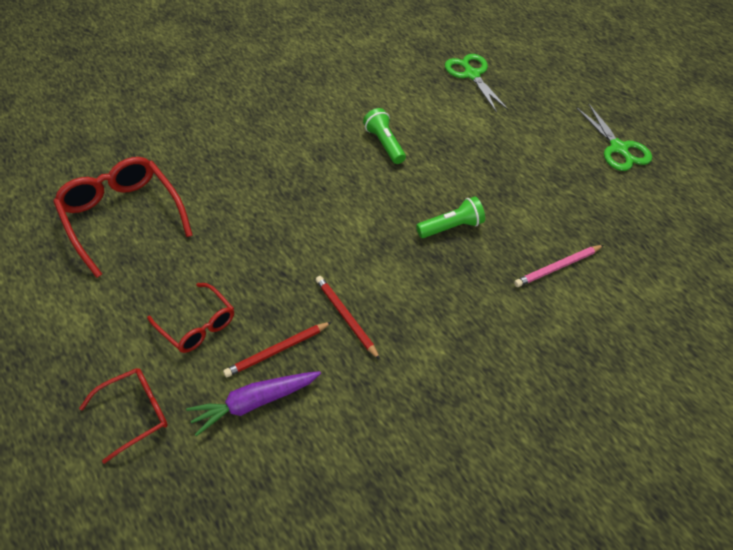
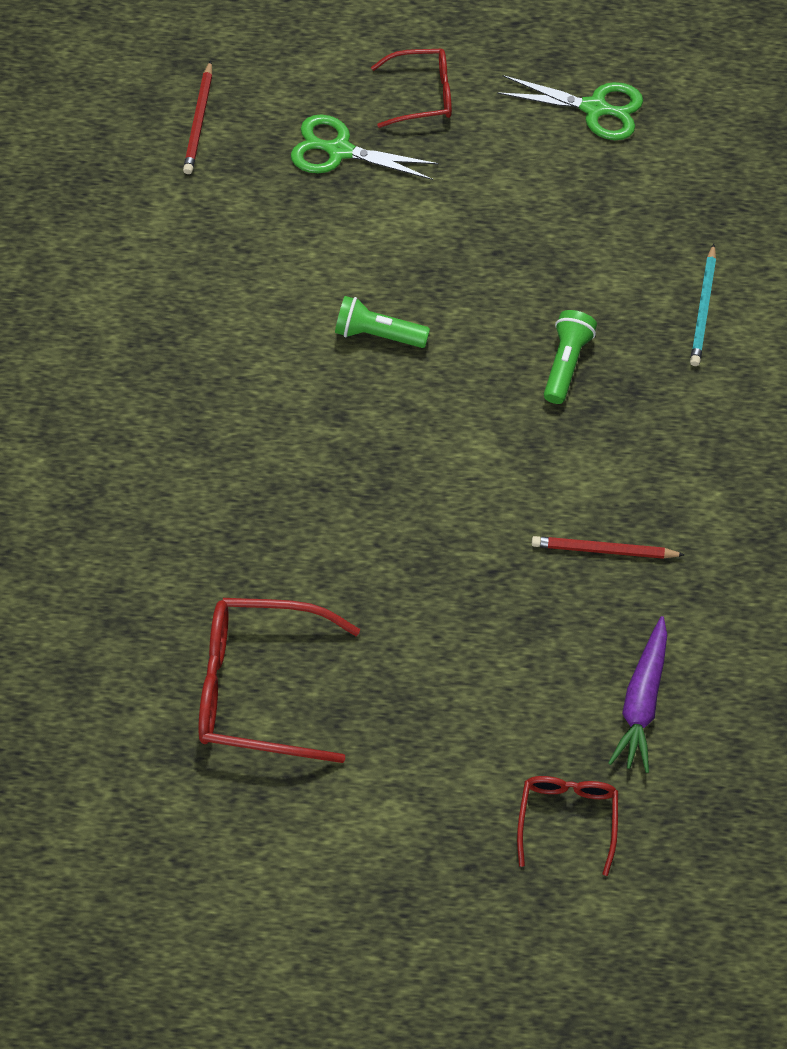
camera: 50 degrees left, 10 degrees up
(197, 325) = (496, 698): red glasses -> red glasses (421, 95)
(277, 351) = (594, 641): red pencil -> red pencil (199, 121)
(558, 267) = (703, 308): pink pencil -> turquoise pencil

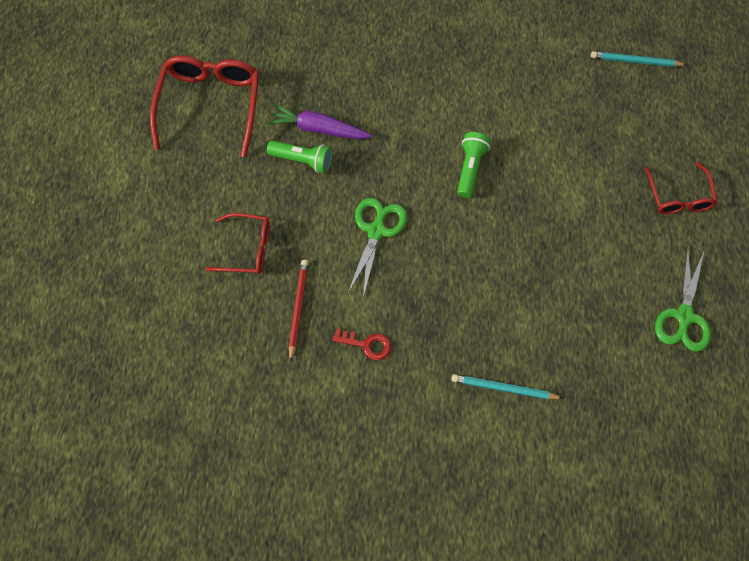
camera: 90 degrees right, 5 degrees up
(199, 121) = (635, 61): red pencil -> turquoise pencil
(339, 150) = (621, 144): green scissors -> green scissors (376, 230)
(566, 363) = (451, 288): green flashlight -> green flashlight (302, 160)
(567, 820) = (101, 279): red glasses -> red glasses (247, 249)
(642, 702) = (180, 329): purple carrot -> purple carrot (317, 129)
(652, 464) = (367, 344): none -> red key

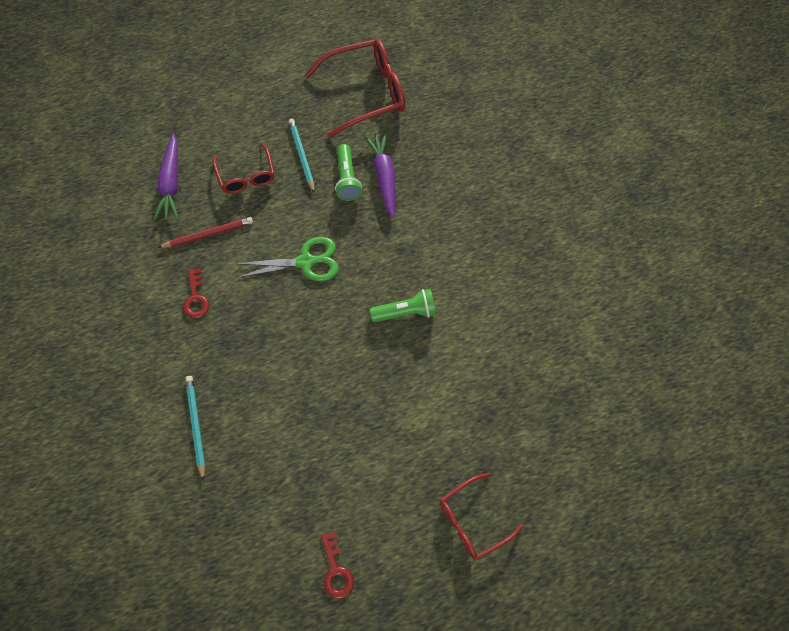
camera: 65 degrees right, 0 degrees up
(215, 324) = (171, 183): none -> purple carrot
(635, 61) = (614, 420): turquoise pencil -> turquoise pencil (301, 156)
(684, 316) = (336, 570): green scissors -> red key

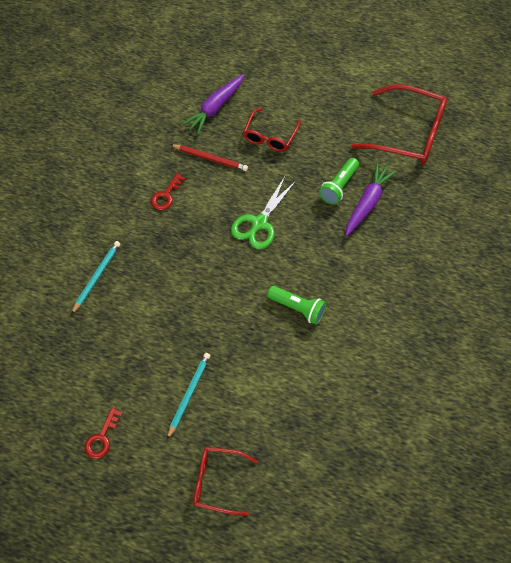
camera: 40 degrees right, 5 degrees down
(301, 156) = (320, 148): turquoise pencil -> turquoise pencil (189, 394)
(306, 262) = (259, 223): green scissors -> green scissors turned 90 degrees clockwise

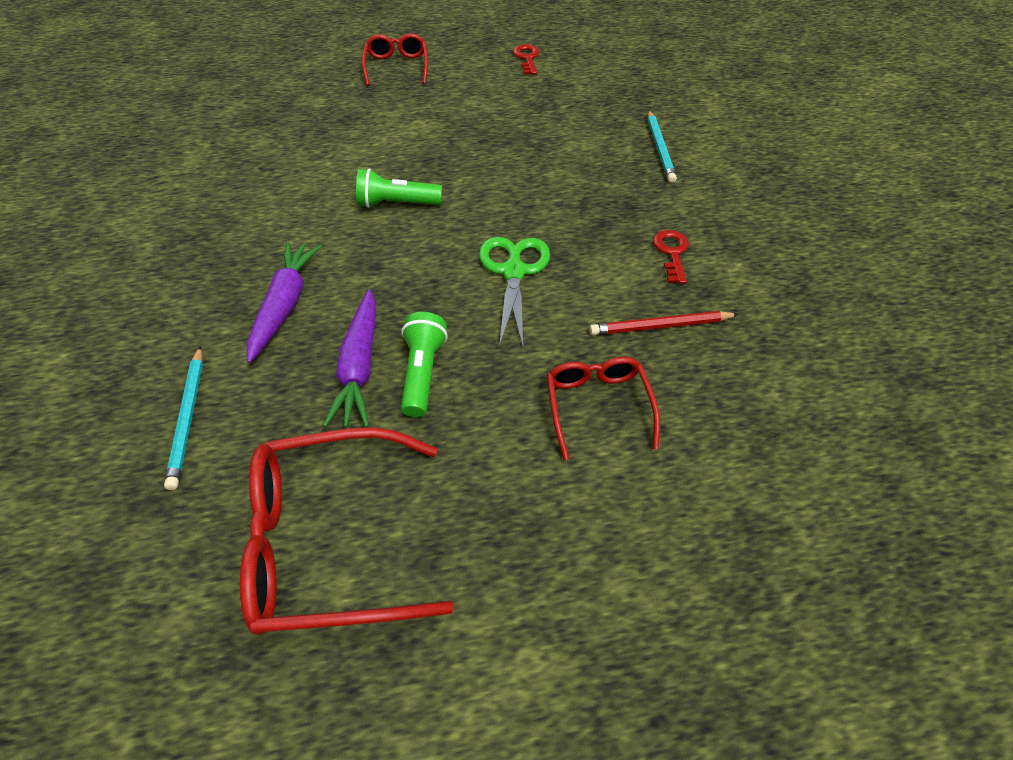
camera: 150 degrees right, 10 degrees down
(189, 394) = (471, 103): turquoise pencil -> turquoise pencil (188, 418)
(215, 108) = (734, 414): purple carrot -> purple carrot (285, 305)
(218, 482) = (397, 67): red glasses -> red glasses turned 75 degrees counterclockwise

